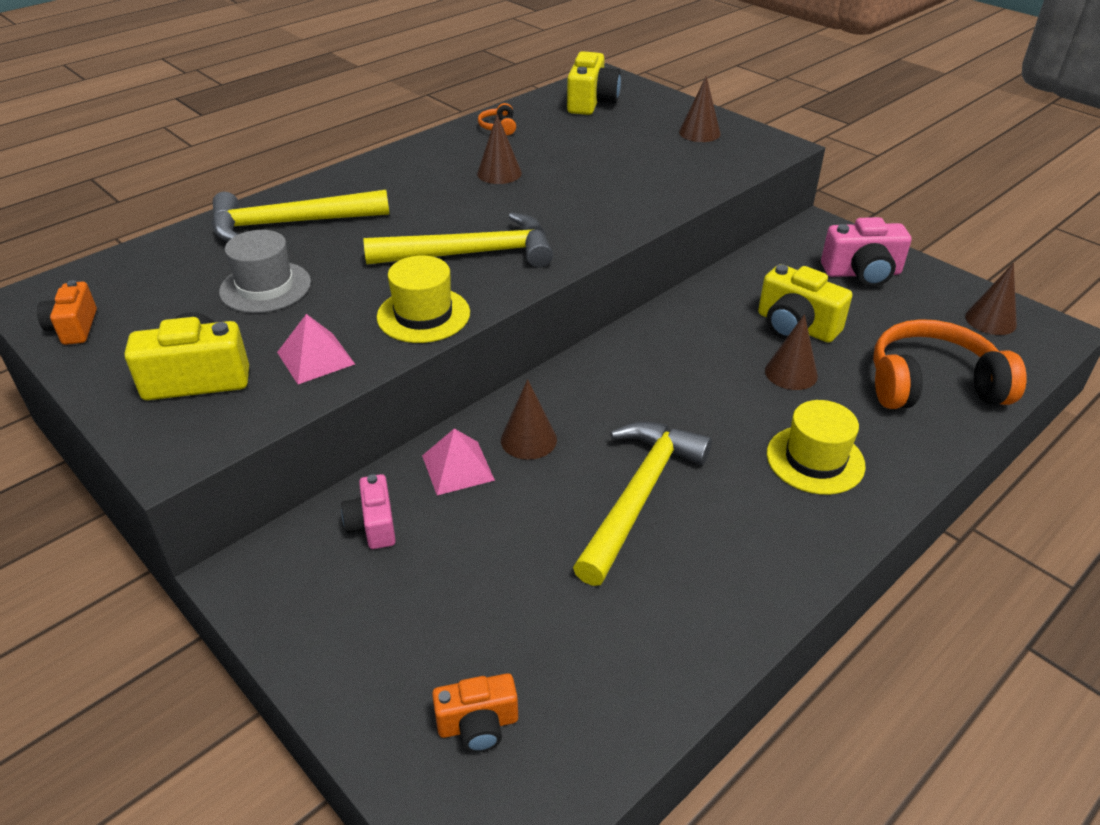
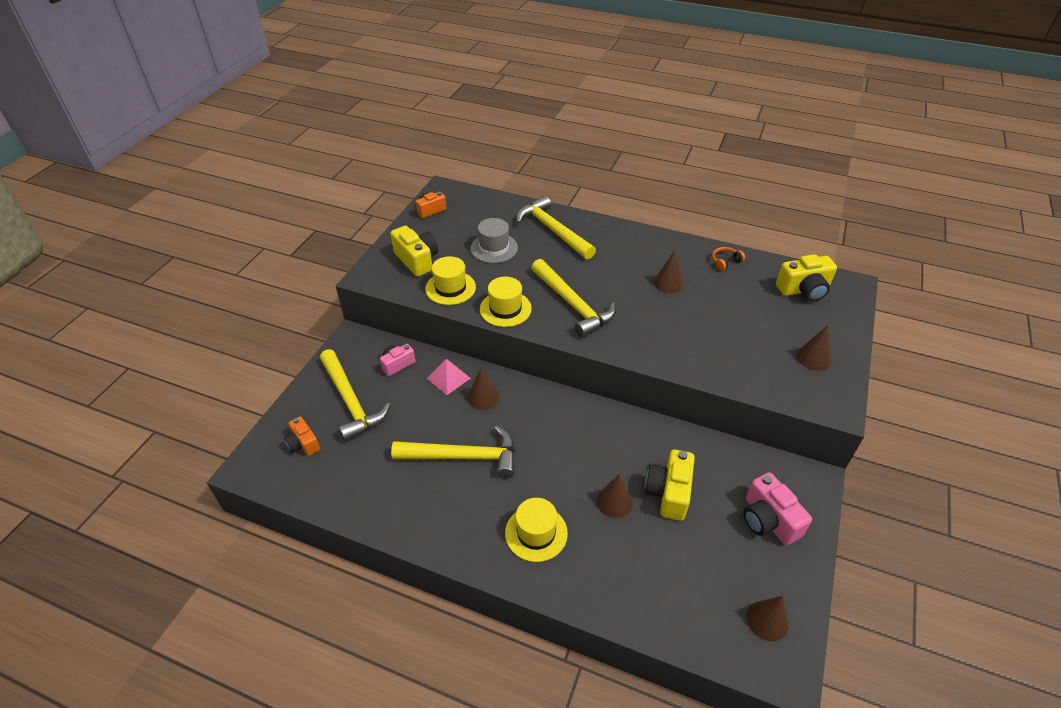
camera: 65 degrees right, 5 degrees up
(315, 358) = (450, 288): pink pyramid -> yellow hat
(417, 618) = (351, 402): none -> yellow hammer
(932, 384) = (654, 589): orange headphones -> none

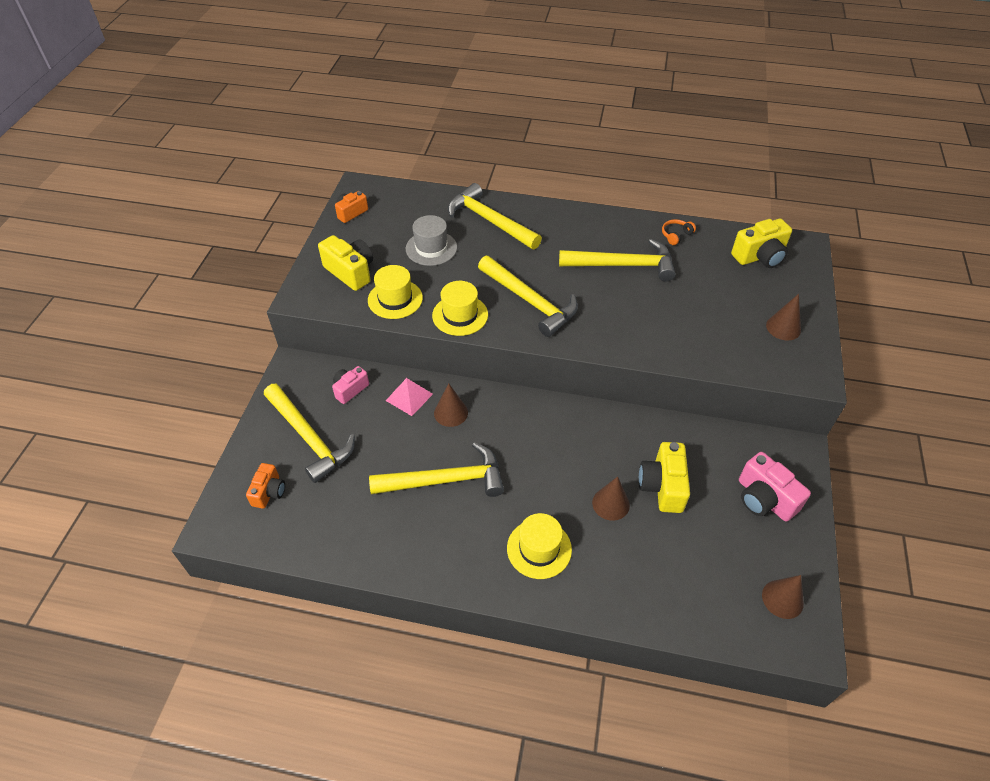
camera: 10 degrees left, 5 degrees up
(303, 444) = (269, 492): orange camera -> orange camera turned 120 degrees counterclockwise
(668, 283) = (623, 265): brown cone -> yellow hammer

